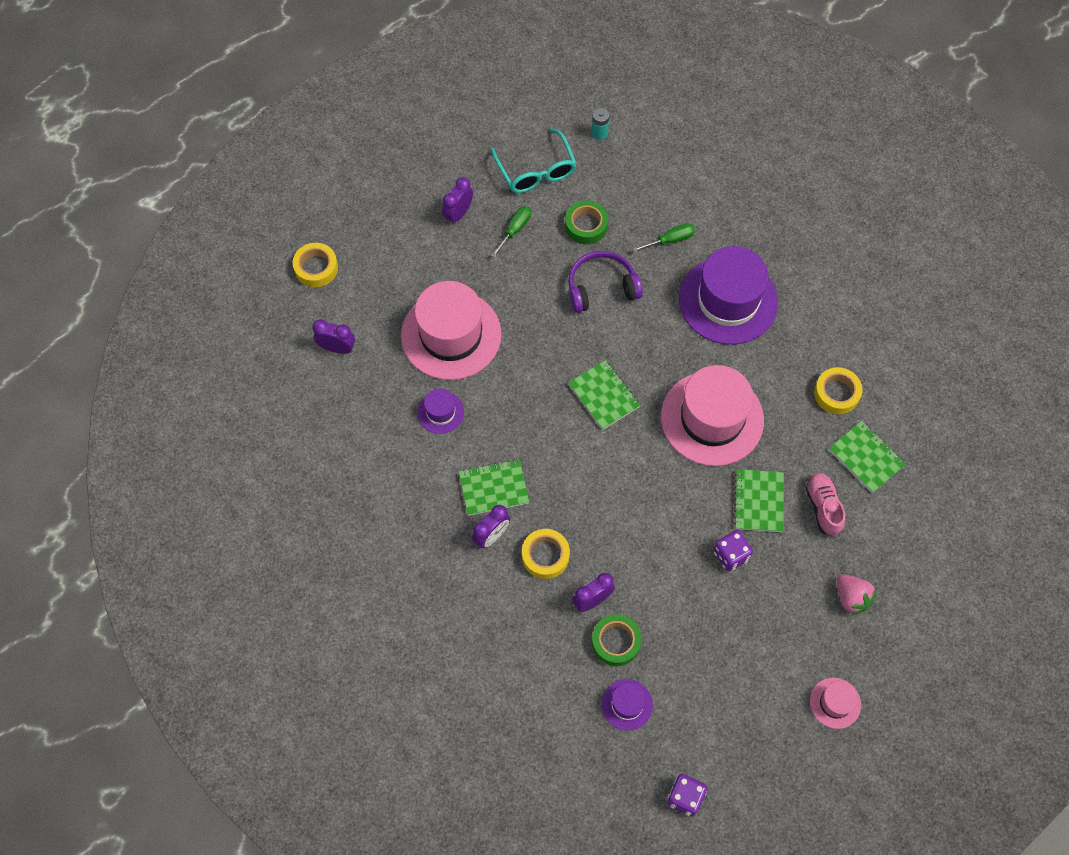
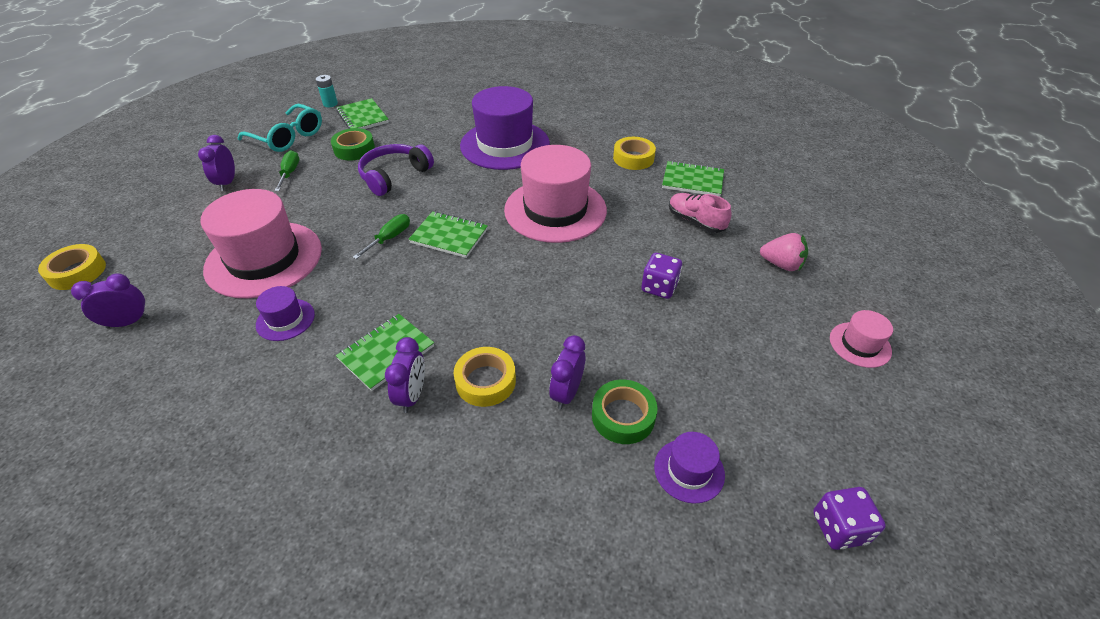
camera: 35 degrees left, 20 degrees down
(670, 240) = (431, 132): green screwdriver -> green screwdriver (390, 238)
(758, 501) = (644, 241): green notebook -> green notebook (362, 117)

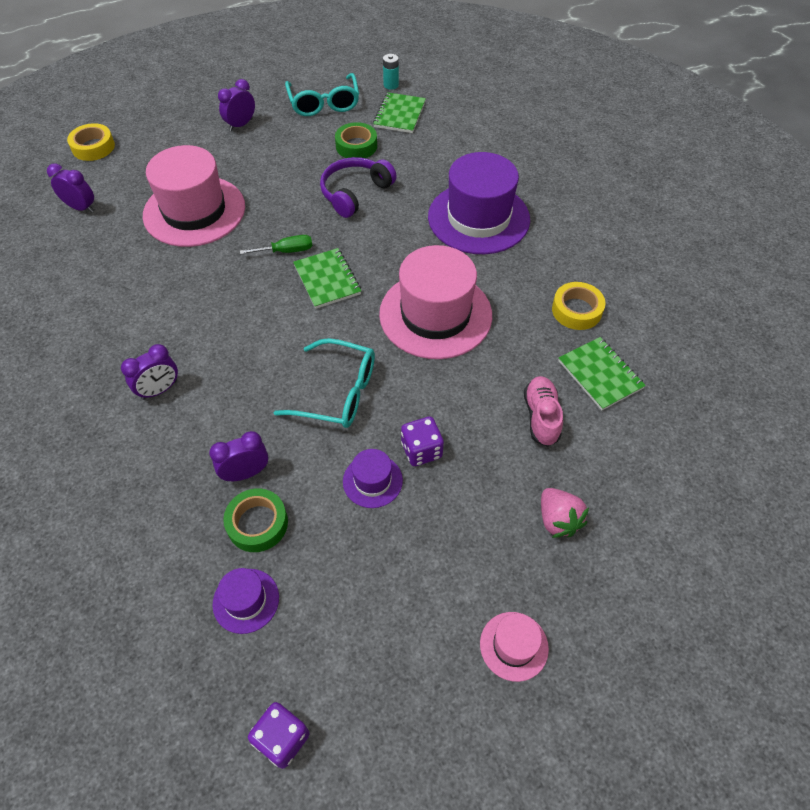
camera: 45 degrees right, 10 degrees up
(285, 320) = (156, 271): purple hat -> purple hat (372, 481)
(290, 173) = (288, 141): green screwdriver -> none
(386, 353) = (181, 345): green notebook -> none
(394, 176) = (355, 193): purple headphones -> purple headphones turned 45 degrees counterclockwise
(485, 381) = (210, 418): yellow tape -> none
(557, 295) = (337, 392): none -> turquoise glasses

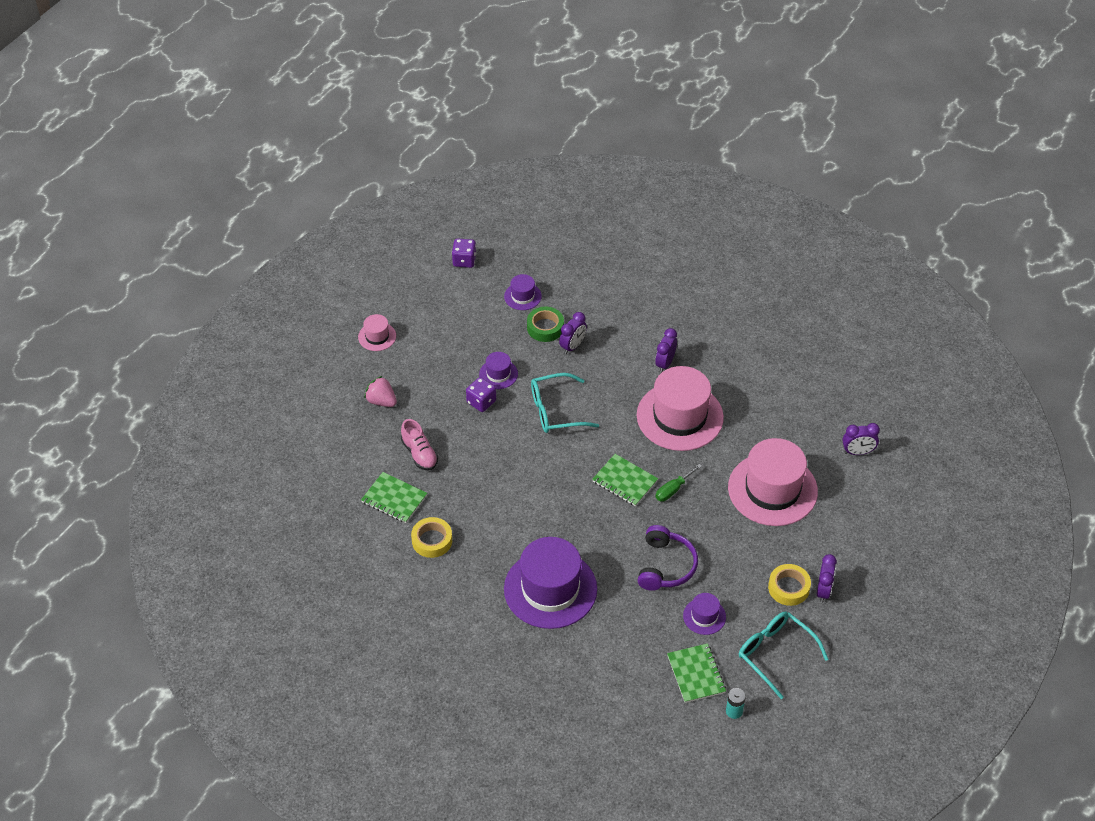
camera: 150 degrees right, 5 degrees down
(93, 147) = (916, 507): yellow tape -> yellow tape (788, 588)
(356, 146) = (704, 616): green tape -> purple hat
(435, 314) = (530, 491): pink hat -> pink hat (680, 416)

